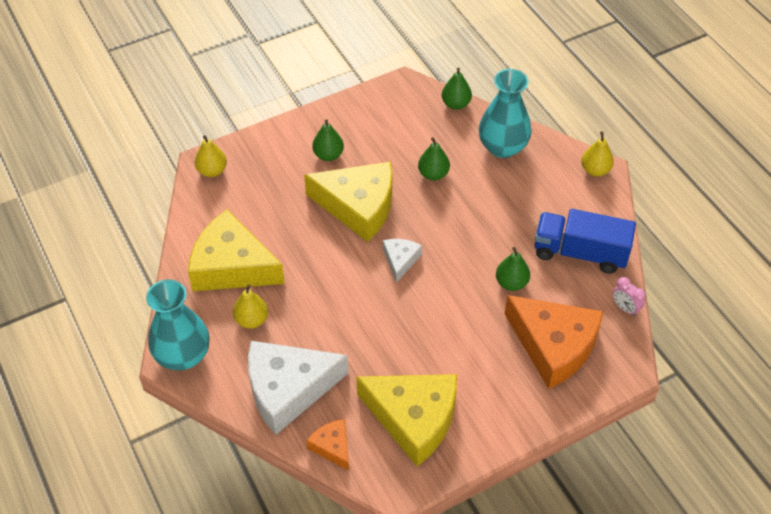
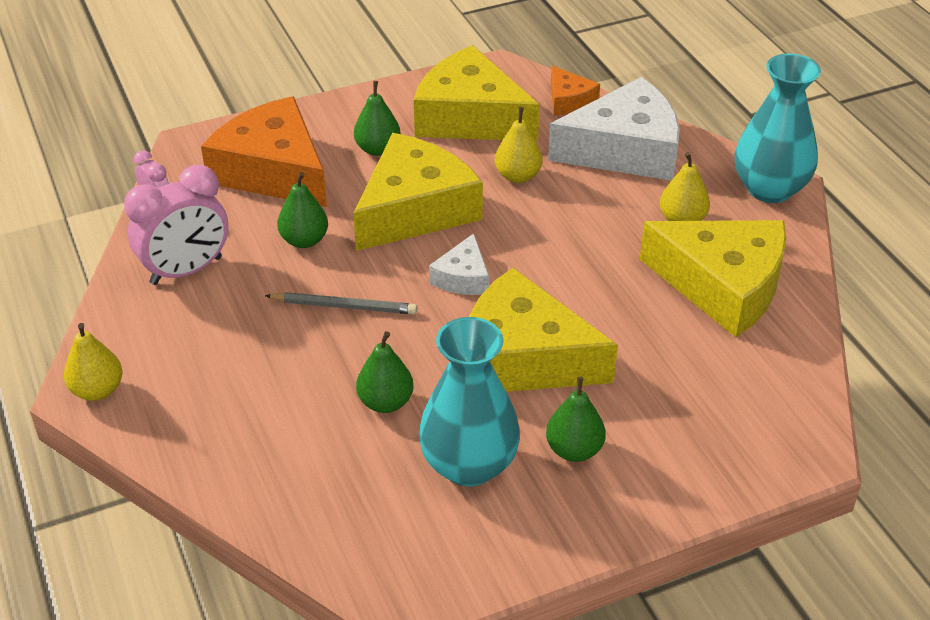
camera: 175 degrees left, 10 degrees down
(212, 171) = (788, 435): yellow pear -> yellow pear (518, 176)
(441, 316) = (415, 209): none -> yellow cheese
(456, 104) = (309, 540): green pear -> green pear (378, 149)
(471, 234) = (344, 306): none -> grey pencil
(502, 147) = (245, 443): turquoise vase -> turquoise vase (469, 465)
(580, 253) = (186, 271): blue truck -> pink clock

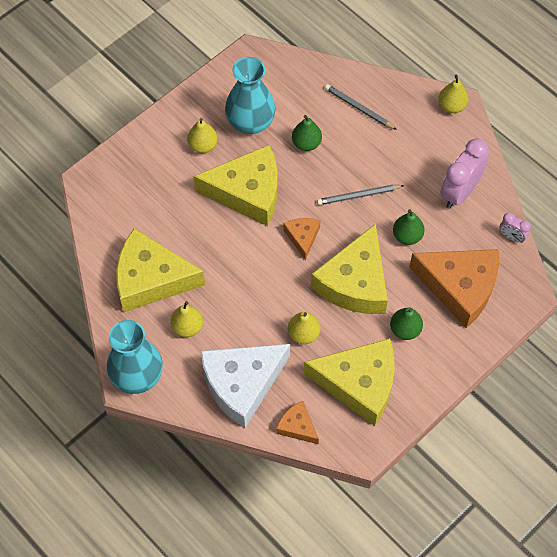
camera: 160 degrees right, 20 degrees up
(259, 432) = (359, 108): none -> grey pencil
(463, 277) = (302, 237): white cheese -> orange cheese
(574, 450) = (203, 145): green pear -> yellow pear

